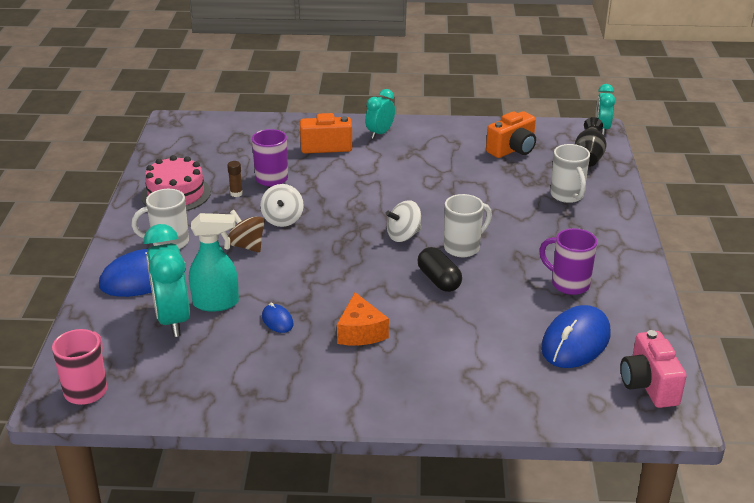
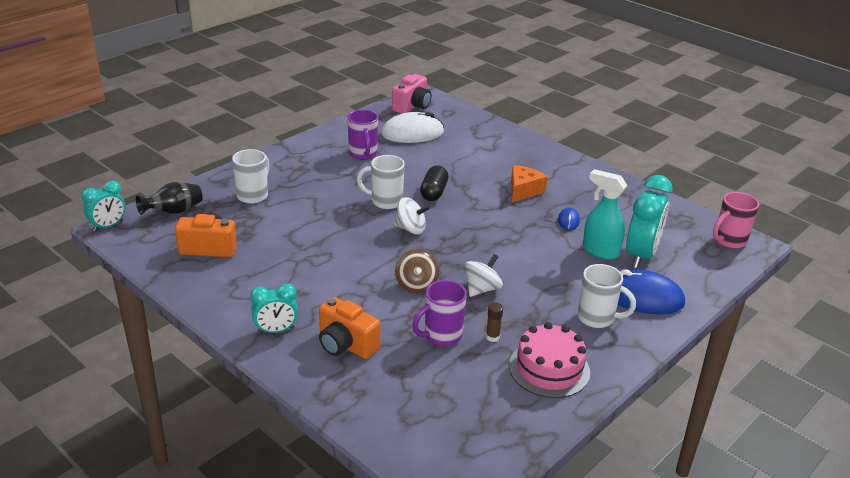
camera: 140 degrees left, 0 degrees up
(246, 246) = (535, 282): brown spinning top -> brown spinning top (416, 285)
(575, 341) = (412, 133): blue mouse -> white mouse

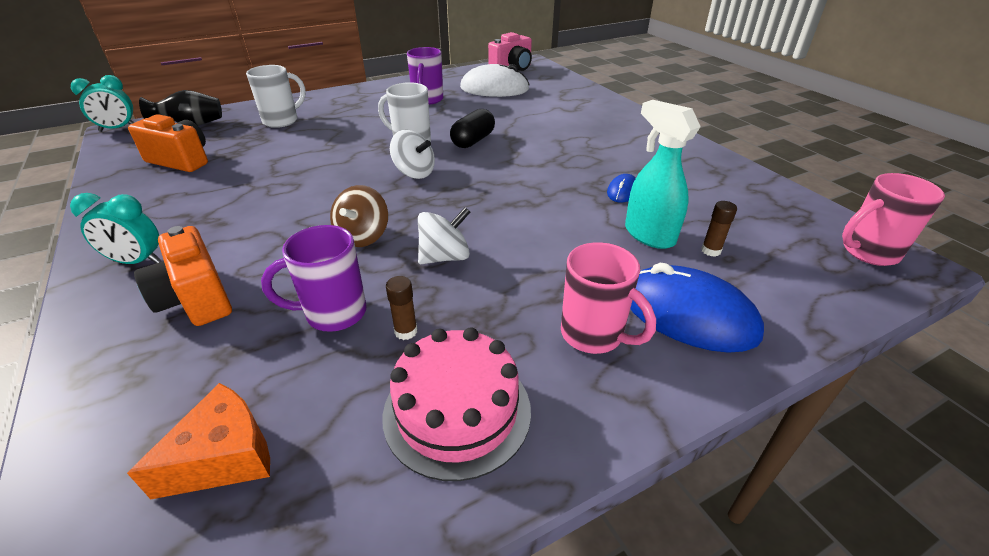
camera: 20 degrees right, 5 degrees up
(523, 190) = (582, 152): orange cheese -> orange cheese (224, 456)
(597, 318) = (593, 335): white mug -> pink mug
(641, 255) = (711, 250): turquoise clock -> brown glue stick

